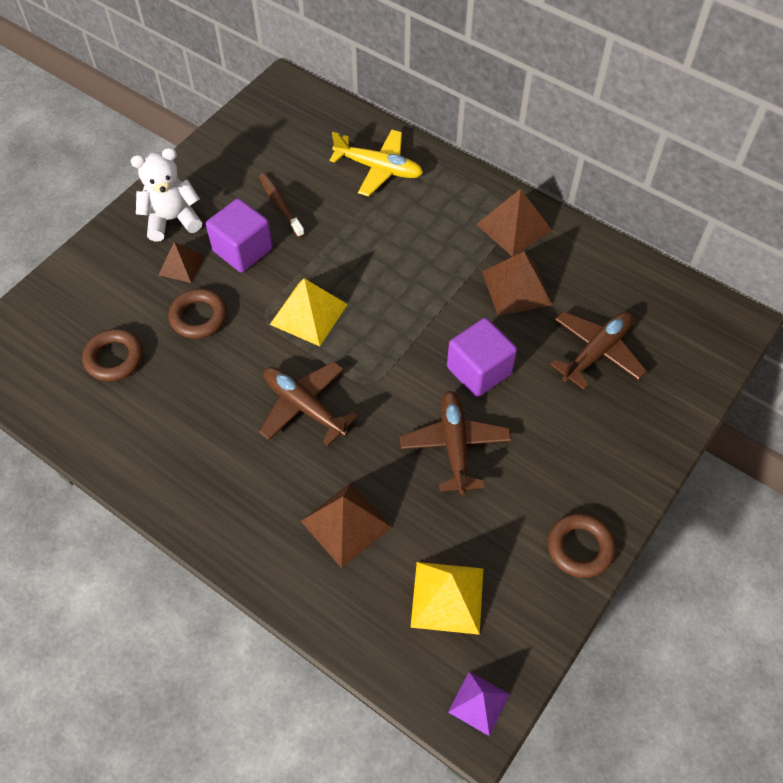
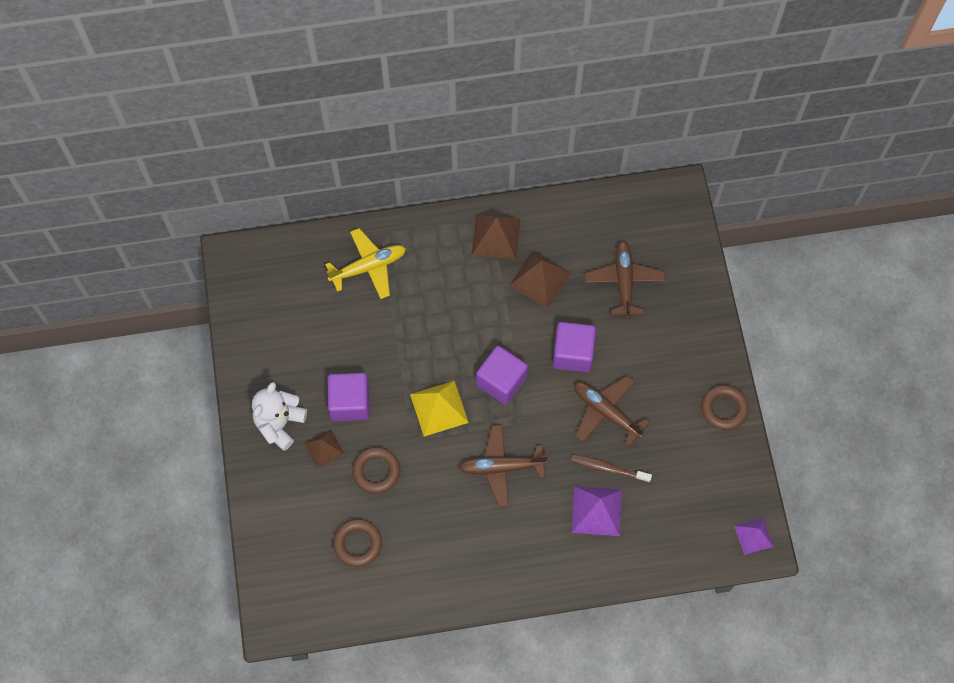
camera: 45 degrees left, 10 degrees up
(280, 205) = (336, 350): brown toothbrush -> brown toothbrush (608, 468)
(346, 524) = (597, 511): brown pyramid -> purple pyramid
(387, 338) = (501, 381): none -> purple cube
(447, 597) = (686, 499): yellow pyramid -> none

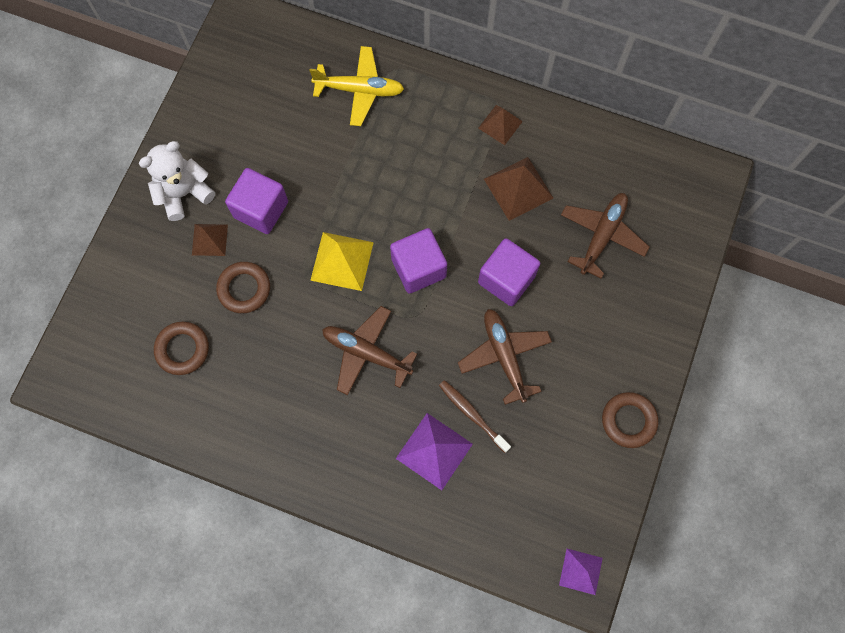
camera: 30 degrees right, 5 degrees up
(496, 236) = (500, 125): brown pyramid -> brown pyramid, size x0.64

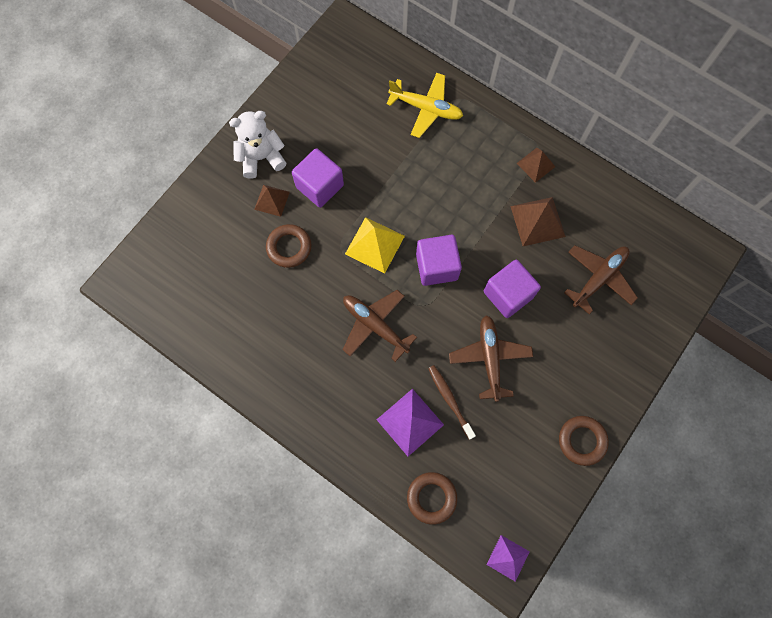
camera: 15 degrees right, 0 degrees up
(182, 349) = (226, 284): brown ring -> brown ring (431, 498)

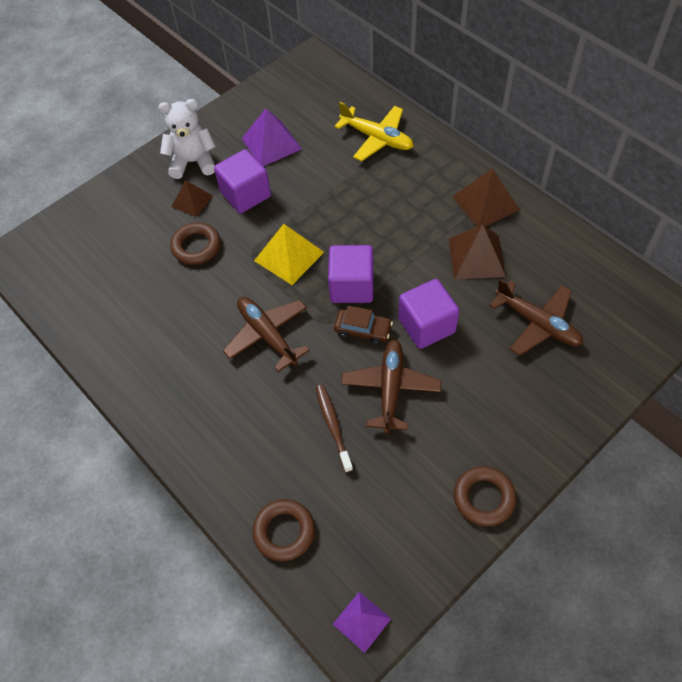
camera: 15 degrees right, 15 degrees down
(410, 422) = (280, 442): purple pyramid -> purple pyramid (271, 143)
(455, 308) = (363, 330): none -> brown car
(536, 165) = (485, 203): brown pyramid -> brown pyramid, size x1.56
(599, 278) = (538, 324): brown plane -> brown plane turned 75 degrees clockwise

